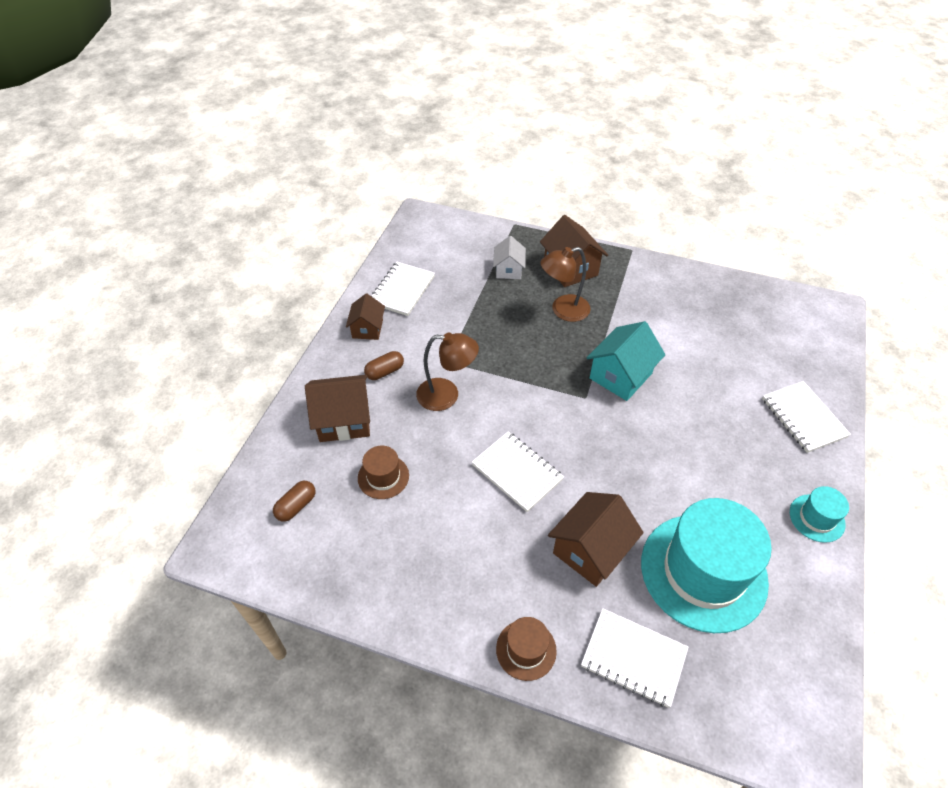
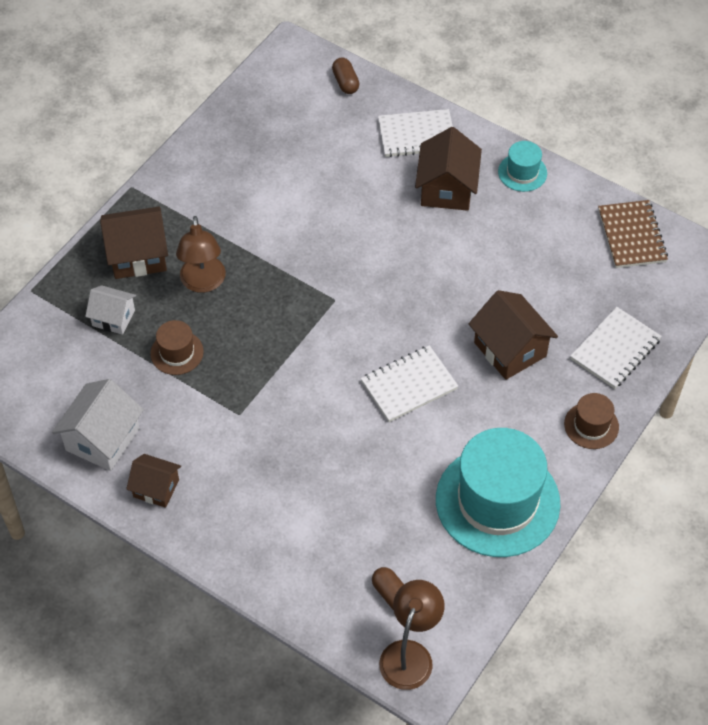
camera: 75 degrees left, 5 degrees up
(344, 420) = (291, 534): brown house -> brown house (447, 189)
(383, 477) = (379, 507): brown hat -> brown hat (177, 352)
(385, 371) = (232, 481): brown capsule -> brown capsule (345, 82)
(402, 290) = (102, 439): white notebook -> white house
(447, 395) = (289, 426): brown lamp -> brown lamp (410, 654)
(620, 376) = (316, 260): turquoise house -> none
(703, 571) = (551, 273): turquoise hat -> turquoise hat (497, 501)
(798, 649) = (631, 236): none -> brown notebook

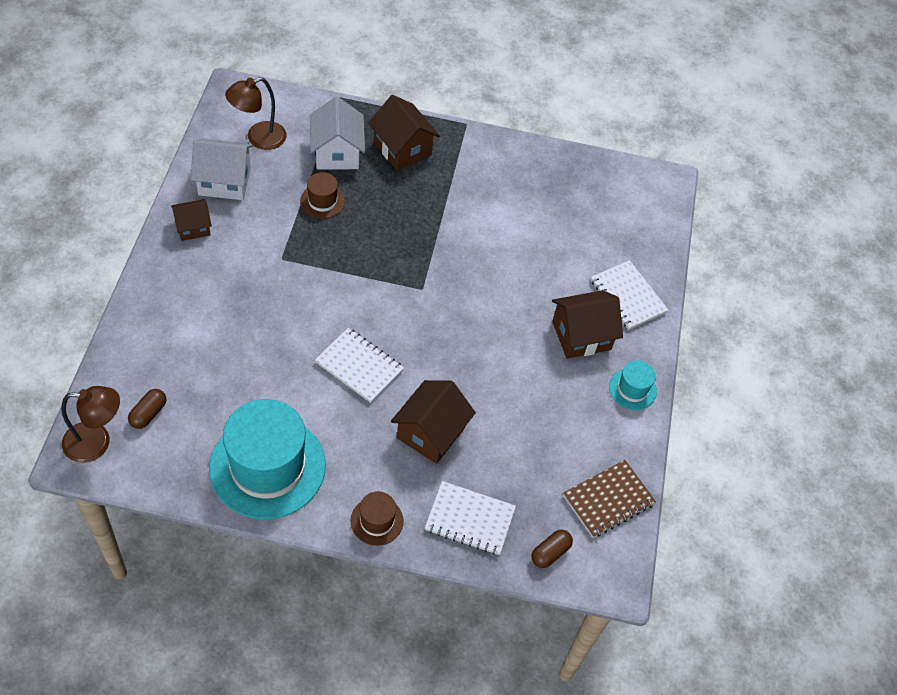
camera: 60 degrees right, 0 degrees up
(113, 318) = (337, 153): white house -> white house, size x1.60
(156, 488) = (193, 227): brown house -> brown house turned 75 degrees clockwise
(203, 283) = (396, 197): brown lamp -> brown lamp (258, 138)
(345, 82) = (655, 229): brown capsule -> brown capsule (550, 553)

